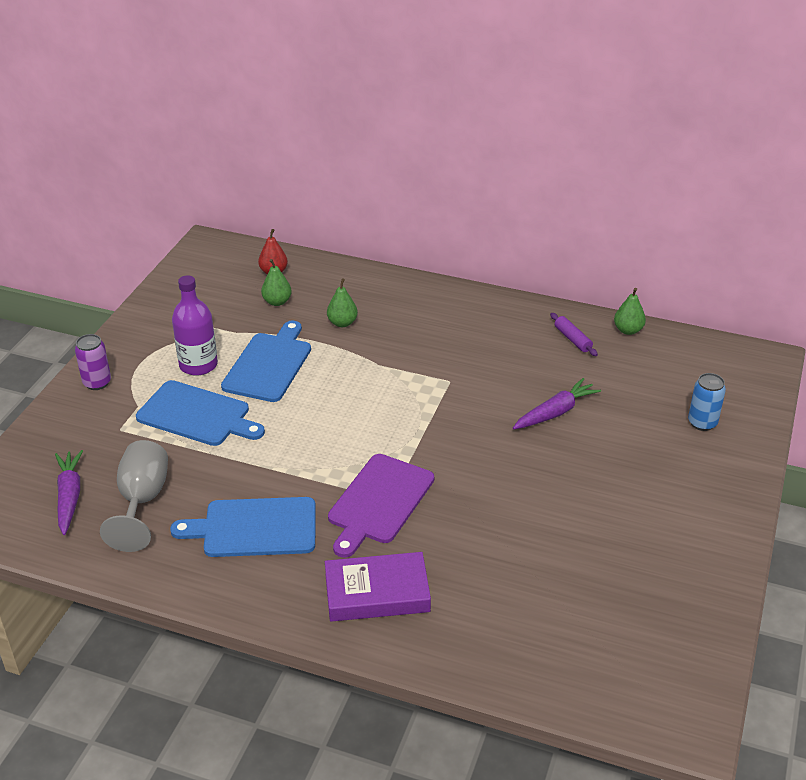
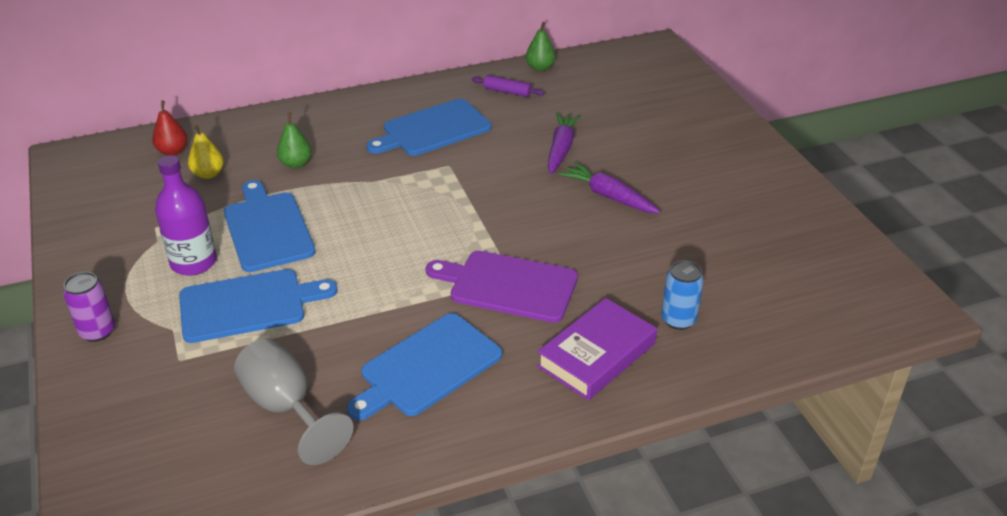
camera: 40 degrees left, 0 degrees up
(69, 496) = (200, 449): purple carrot -> purple carrot (608, 196)
(277, 302) = (208, 174): green pear -> yellow pear
(379, 502) = (508, 285): purple cutting board -> purple cutting board turned 120 degrees clockwise
(473, 344) = (433, 129): none -> blue cutting board
(702, 423) = (670, 107): blue can -> blue can (678, 320)

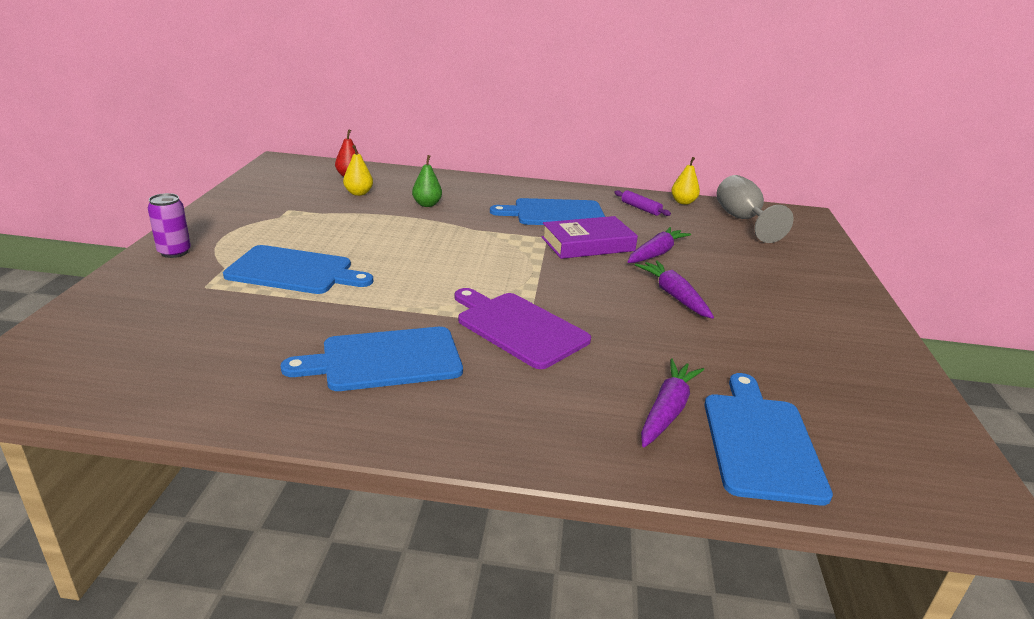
camera: 25 degrees right, 10 degrees down
(193, 262) = (288, 235): purple bottle -> none
(268, 229) = (363, 233): blue cutting board -> blue cutting board (761, 442)
(286, 408) = (240, 345): grey goblet -> grey goblet (742, 220)
(540, 68) = (683, 202): green pear -> yellow pear
(596, 355) = (553, 408): purple book -> purple book (587, 244)
(678, 320) = (667, 410): blue can -> purple carrot

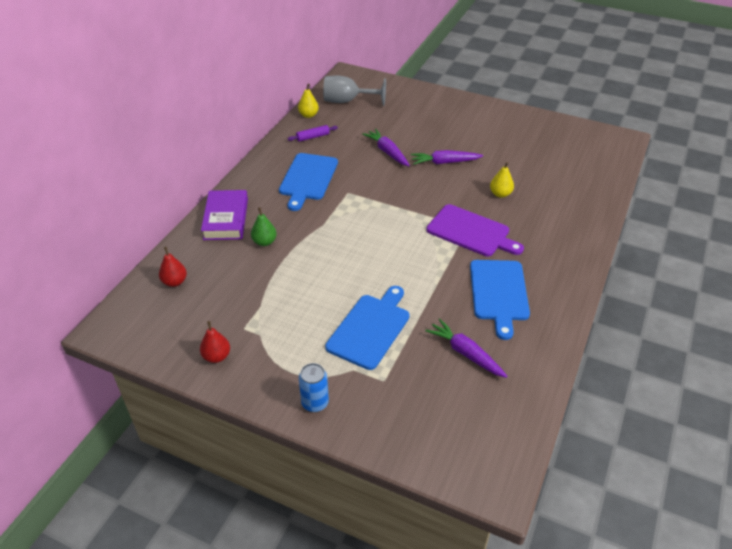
camera: 70 degrees left, 15 degrees up
(174, 252) = (315, 403): purple can -> blue can
(246, 203) = (217, 356): none -> red pear
(358, 193) = (222, 280): yellow pear -> yellow pear (500, 194)
(519, 328) = (471, 232): purple cutting board -> purple cutting board turned 120 degrees counterclockwise
(587, 244) = (365, 177): purple book -> purple book (226, 219)
(667, 410) = (556, 200): purple carrot -> purple carrot (465, 353)
(761, 442) = (581, 180): blue cutting board -> none

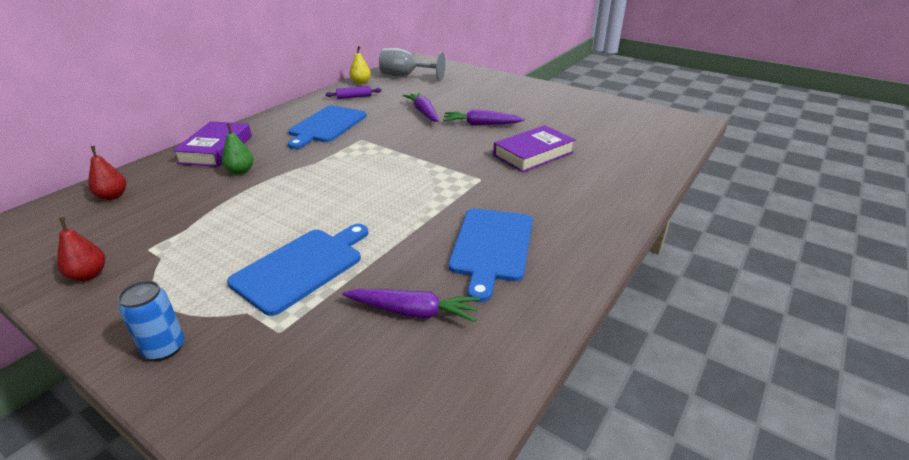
camera: 10 degrees right, 10 degrees down
(465, 353) = (413, 312): purple carrot -> purple carrot turned 135 degrees clockwise
(471, 232) = (483, 183): purple cutting board -> none
(500, 194) = (533, 154): yellow pear -> purple book

